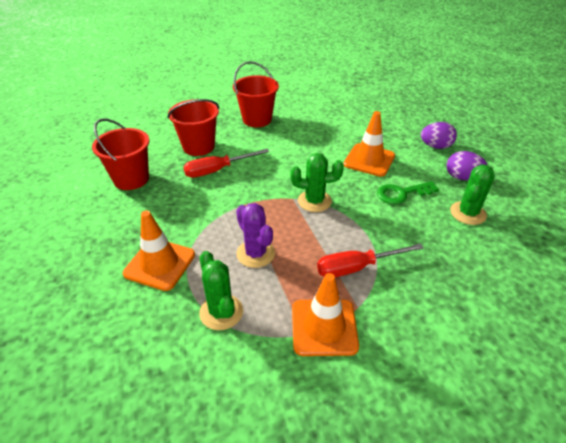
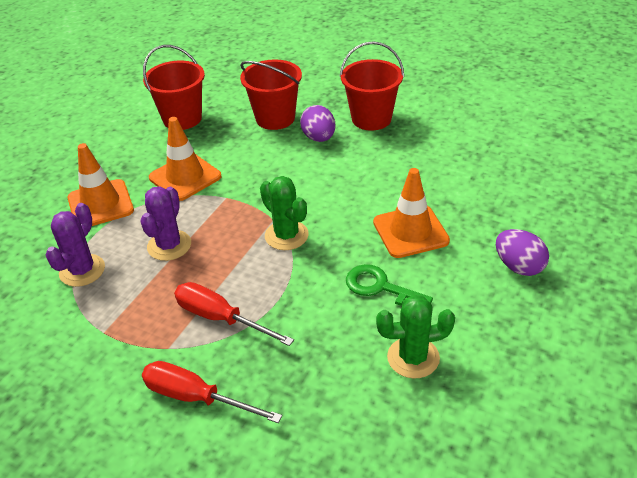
camera: 50 degrees right, 0 degrees up
(217, 170) = (255, 151): red screwdriver -> red screwdriver (196, 397)
(221, 312) = (82, 270): green cactus -> purple cactus
(324, 327) = (122, 339): orange traffic cone -> orange traffic cone (185, 177)
(462, 177) = (482, 320): purple egg -> purple egg (319, 138)

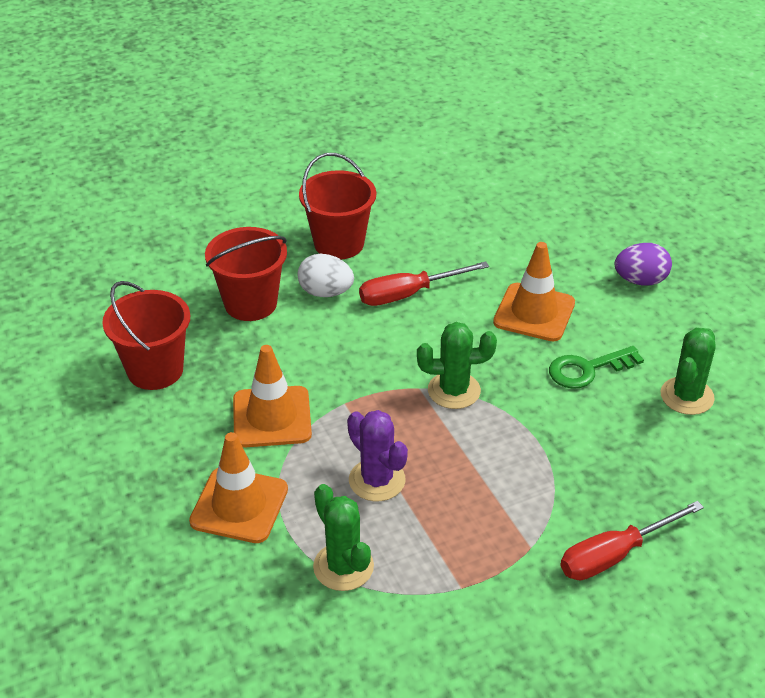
camera: 55 degrees left, 0 degrees up
(82, 270) = (343, 567): purple cactus -> green cactus
(220, 318) = (525, 491): red screwdriver -> red screwdriver (408, 294)
(319, 138) = (325, 292): purple egg -> white egg

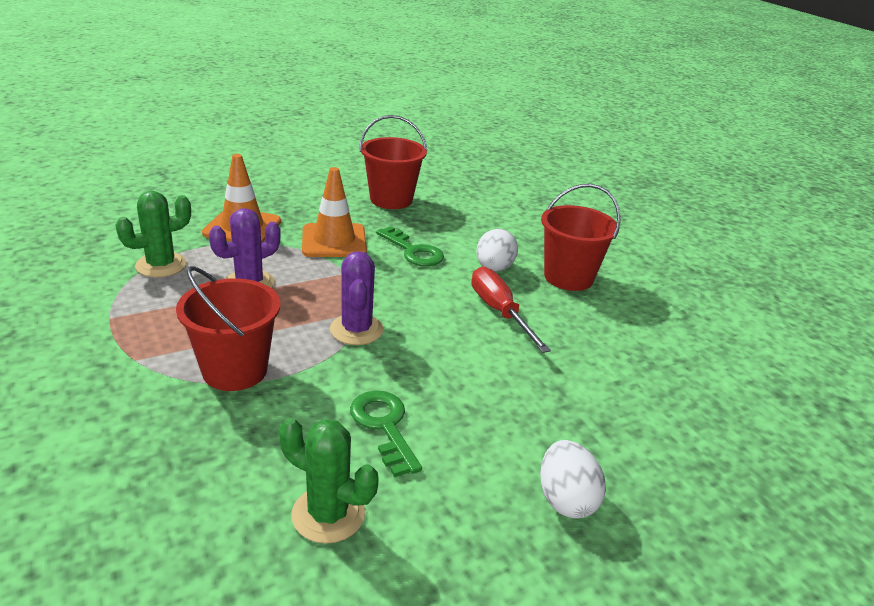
camera: 85 degrees right, 10 degrees down
(250, 303) = (473, 235): red bucket -> red bucket (235, 370)
(292, 351) = (413, 251): none -> green key
(454, 390) = (356, 330): green cactus -> purple cactus
(534, 312) = (483, 394): orange traffic cone -> none
(614, 555) = (96, 413): red screwdriver -> none
(640, 280) = (566, 500): purple egg -> white egg

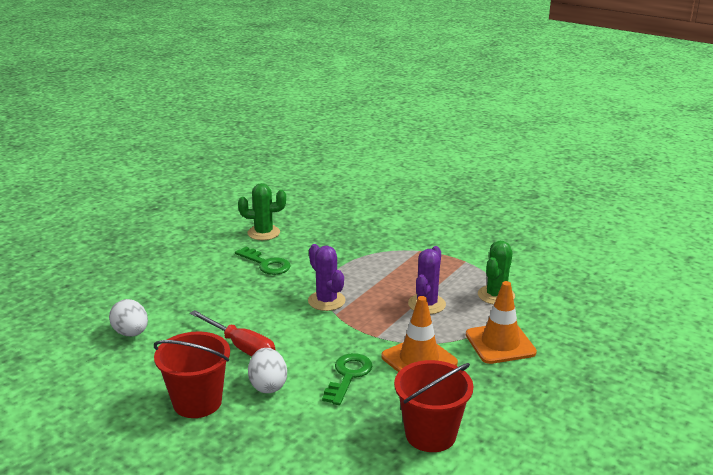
camera: 155 degrees right, 5 degrees down
(235, 370) = (365, 261): red bucket -> none
(413, 251) = (348, 376): green key -> green key turned 90 degrees clockwise
(566, 500) = (160, 265): white egg -> white egg (131, 333)

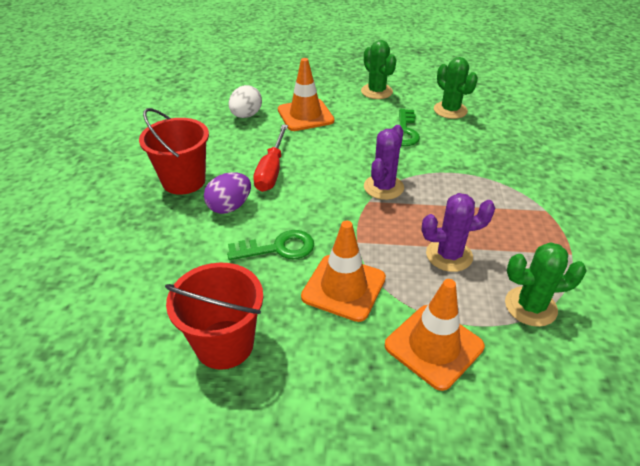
camera: 60 degrees right, 15 degrees up
(177, 301) = (305, 115): none -> orange traffic cone
(189, 252) = (376, 91): none -> green cactus
(268, 385) = (229, 207): white egg -> purple egg

